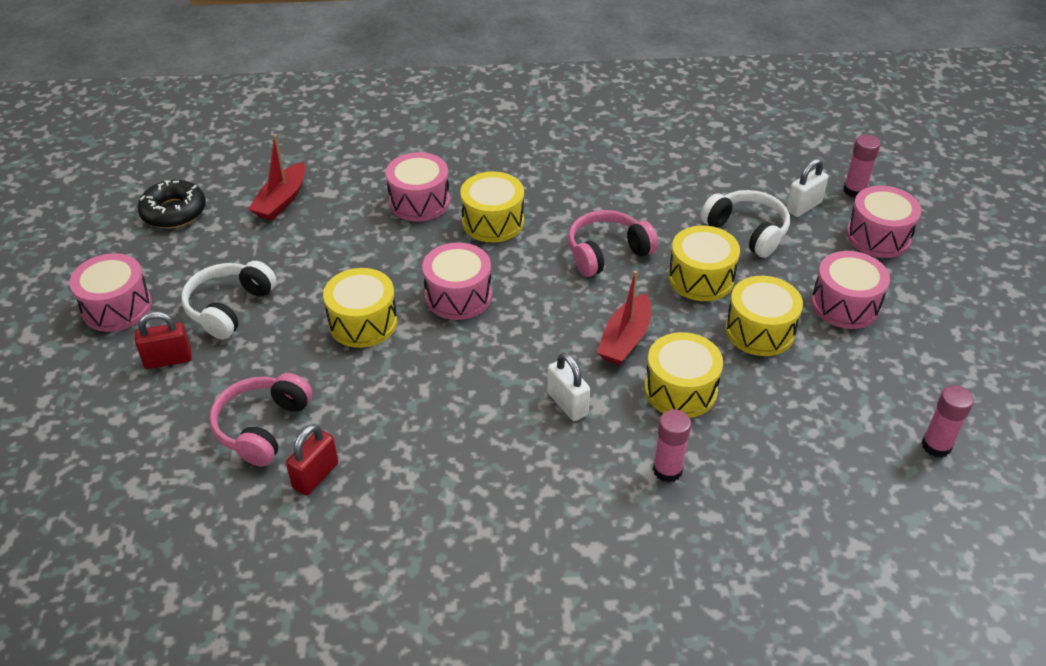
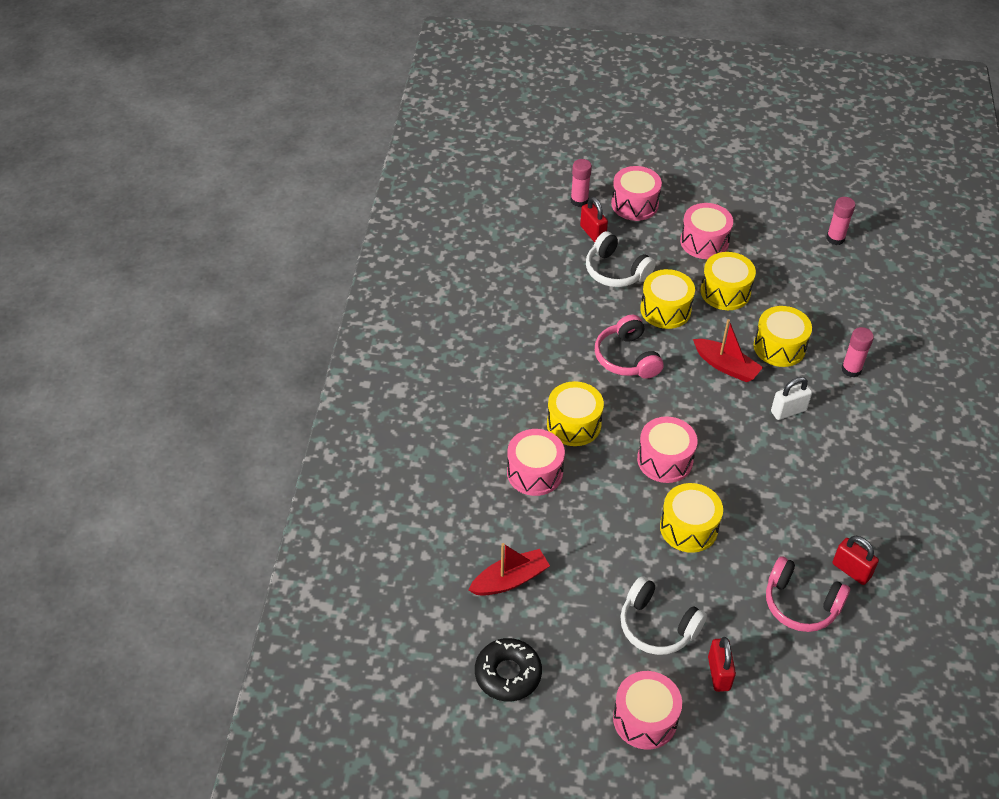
camera: 80 degrees left, 5 degrees up
(282, 200) = (510, 580): red boat -> red boat turned 60 degrees counterclockwise
(747, 231) = (616, 271): white headphones -> white headphones turned 105 degrees counterclockwise
(803, 206) = (592, 233): white padlock -> red padlock

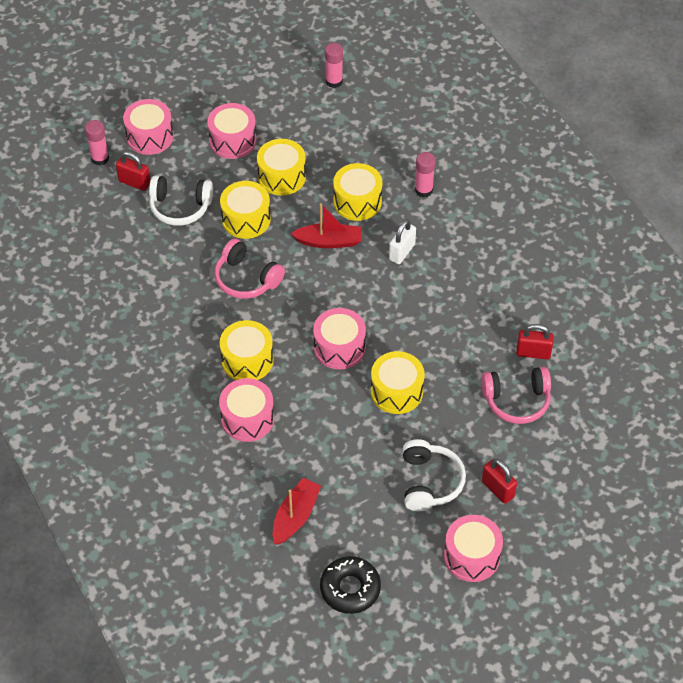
camera: 35 degrees left, 5 degrees up
(657, 626) = (429, 482): white headphones -> white headphones turned 90 degrees counterclockwise

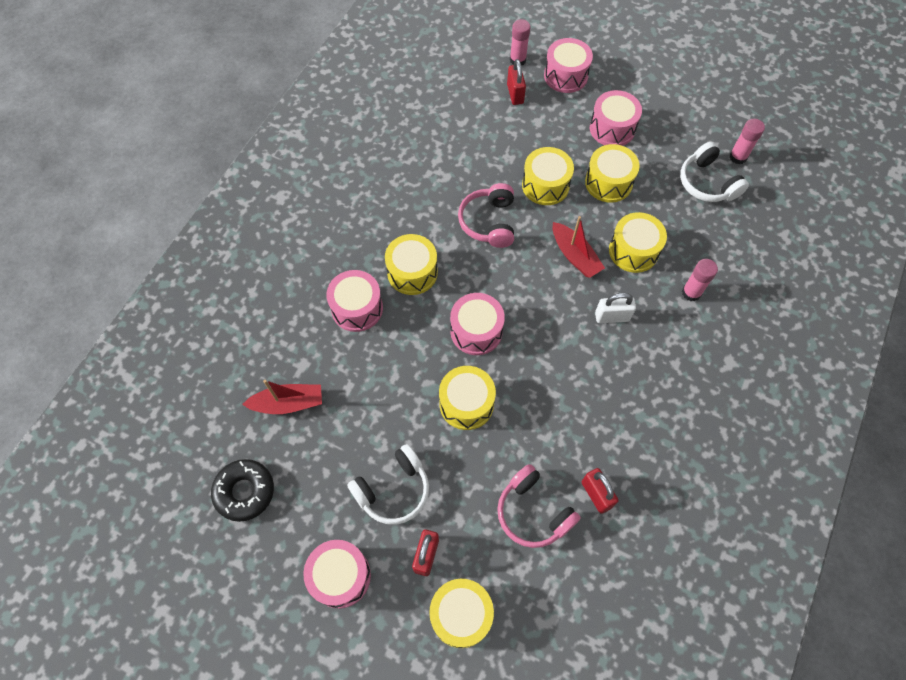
camera: 55 degrees right, 10 degrees up
(180, 207) = (518, 136): white headphones -> white headphones (707, 183)
(558, 492) = (461, 615): none -> yellow drum

